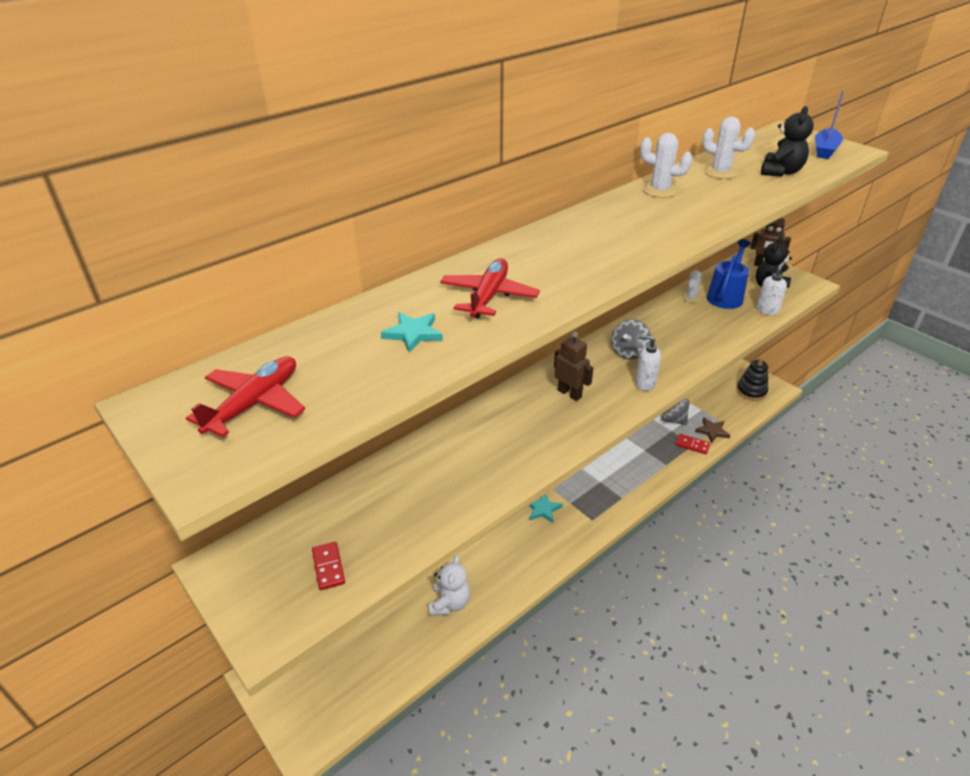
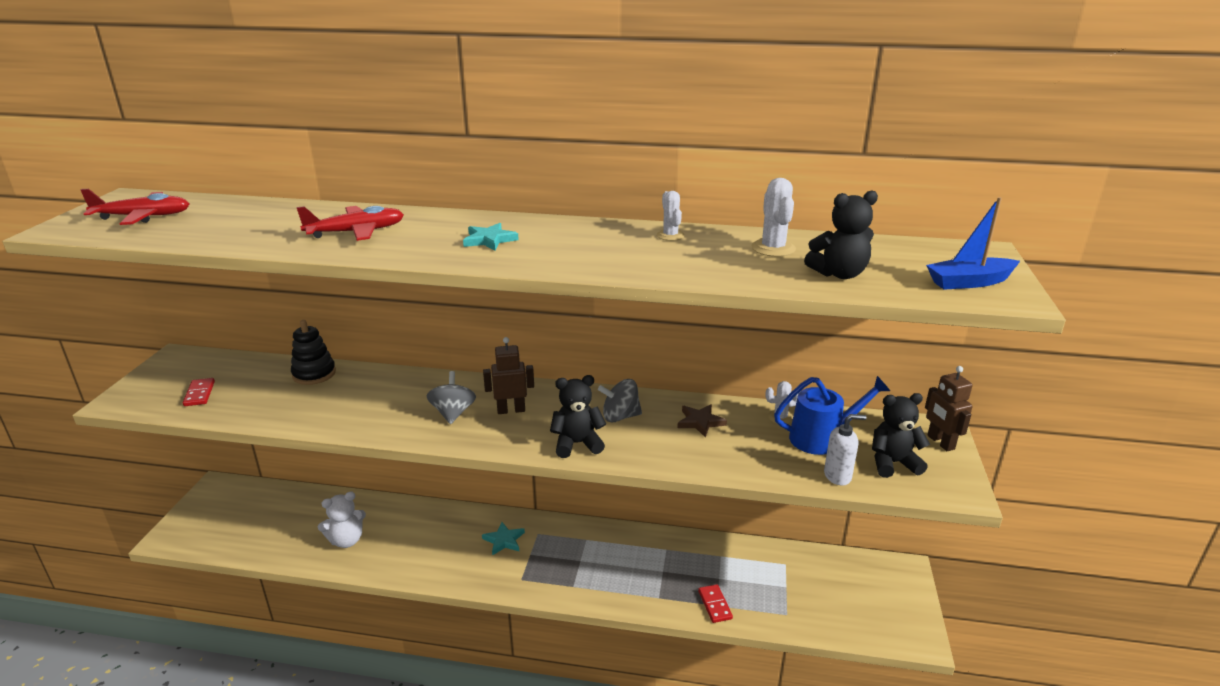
camera: 50 degrees right, 10 degrees down
(328, 567) = (199, 394): red domino -> red domino turned 45 degrees counterclockwise
(413, 334) = (272, 227): turquoise star -> turquoise star (489, 240)
(569, 393) = (511, 410): brown robot -> brown robot turned 105 degrees counterclockwise
(644, 383) = (577, 444): white soap dispenser -> black teddy bear
(660, 190) = (670, 235): white cactus -> white cactus, size x0.66
(673, 420) = (738, 571): grey spinning top -> grey spinning top (453, 413)
(712, 431) = (759, 612): brown star -> brown star (700, 422)
(751, 391) = (879, 617): black stacking toy -> black stacking toy (314, 374)

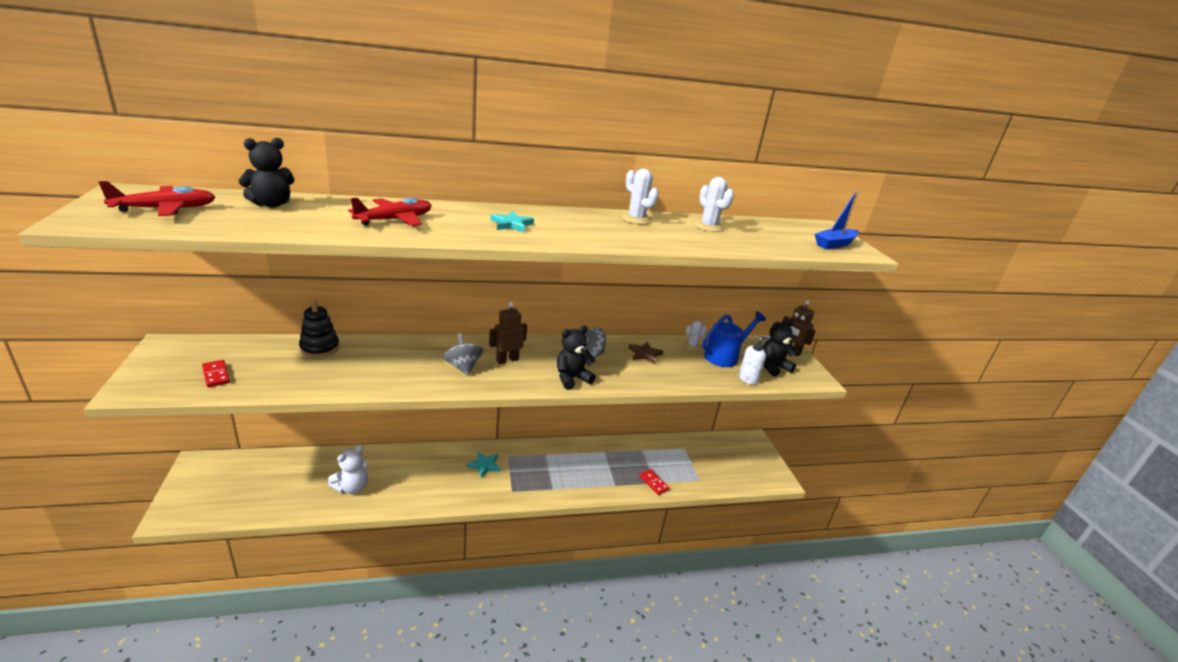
camera: 25 degrees left, 0 degrees up
(670, 235) = (636, 219): white cactus -> white cactus, size x1.51
(839, 274) = (762, 242): black teddy bear -> black teddy bear (271, 204)

